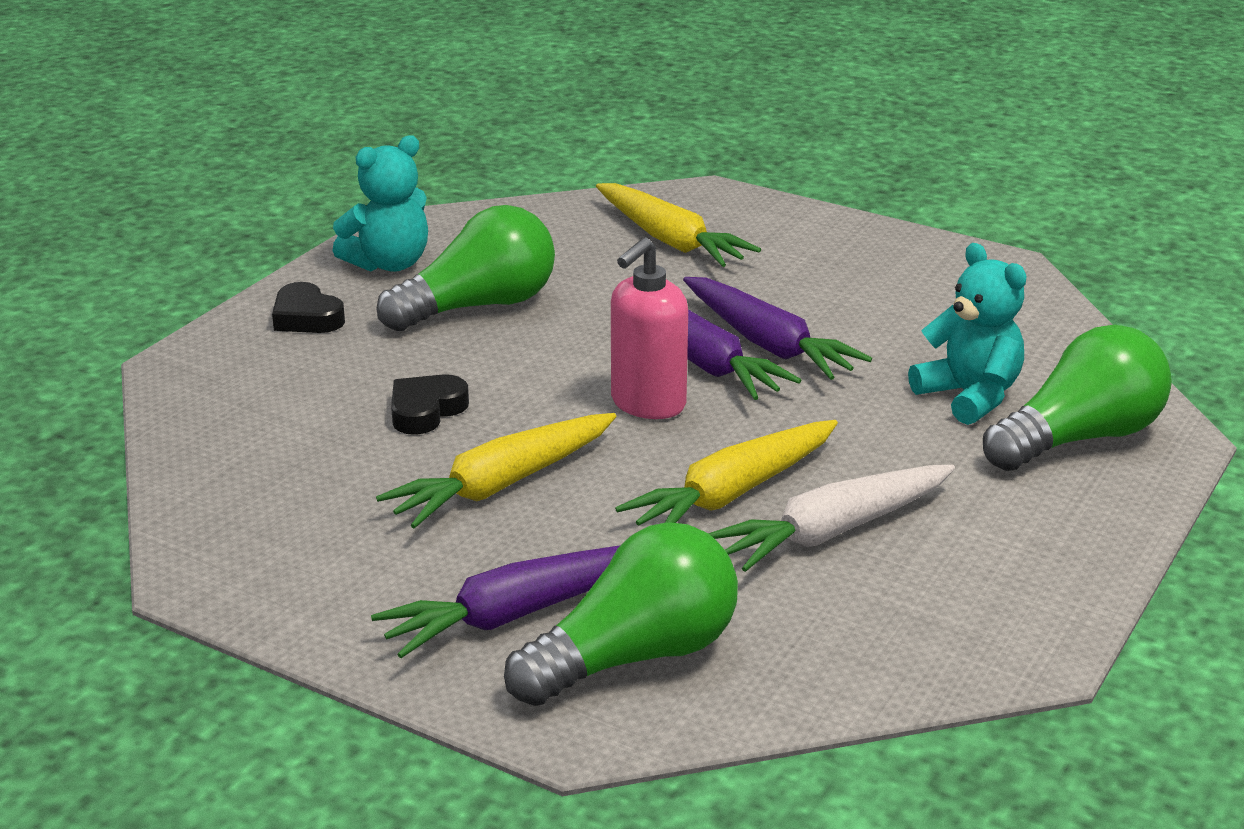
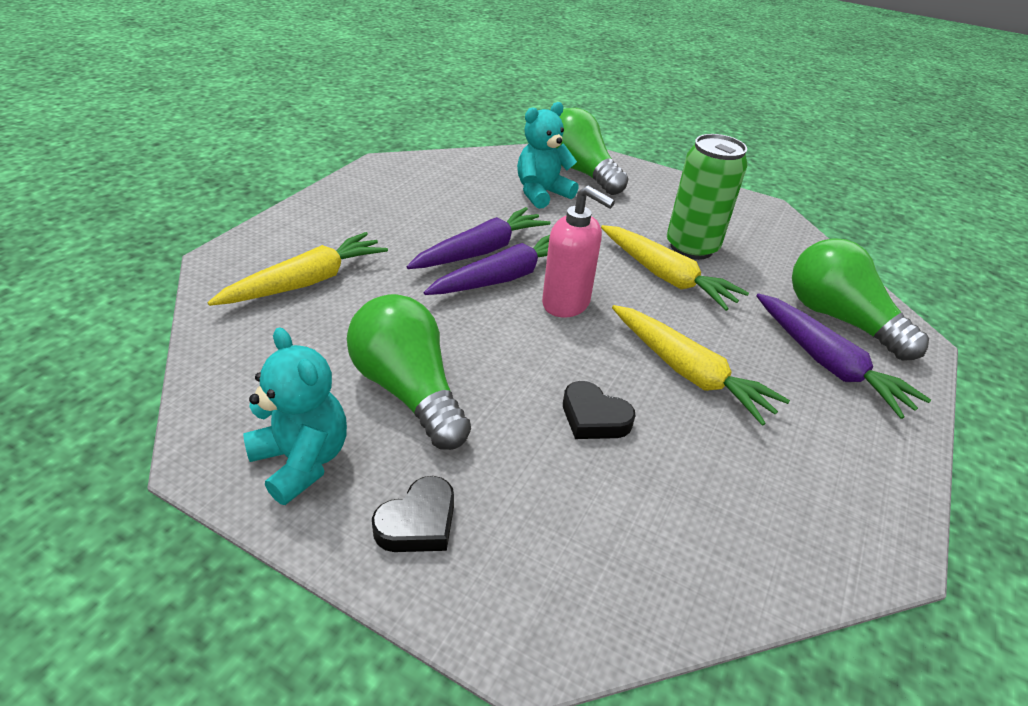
camera: 95 degrees left, 10 degrees up
(832, 532) = (691, 247): white carrot -> green can

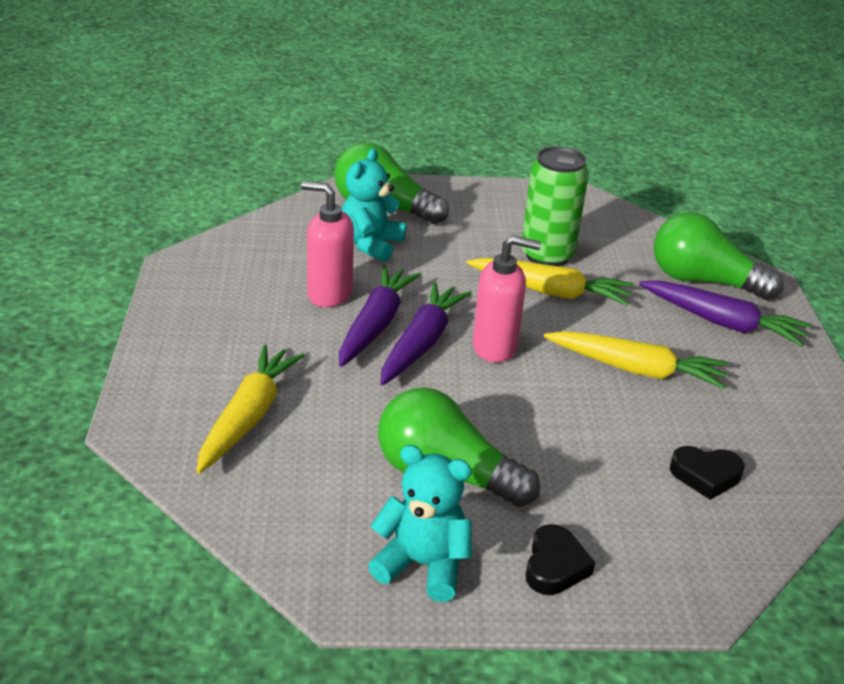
camera: 30 degrees left, 5 degrees down
(468, 217) = (329, 294): none -> pink soap dispenser
(594, 417) = (602, 434): black heart -> black heart (705, 475)

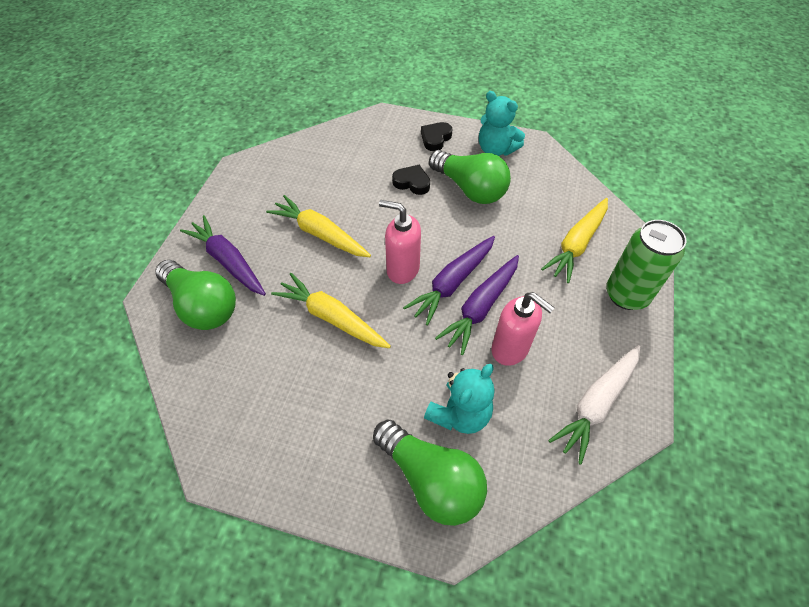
camera: 160 degrees left, 20 degrees up
(226, 267) = (596, 404): none -> white carrot
(547, 255) = (307, 364): green can -> green can (626, 295)
(705, 475) = (333, 164): black heart -> black heart (412, 183)

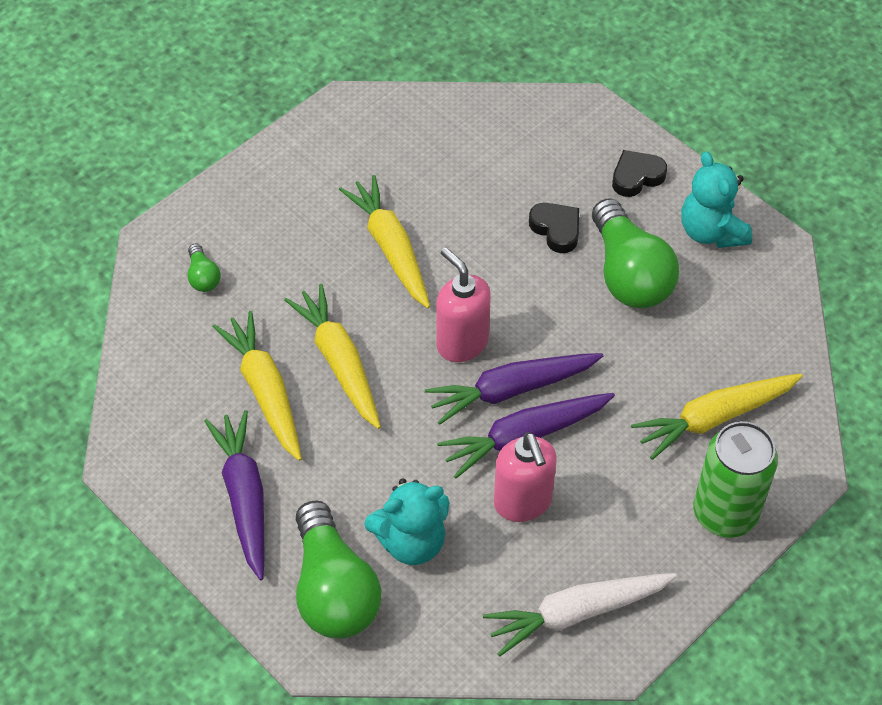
camera: 30 degrees right, 0 degrees up
(202, 306) = (203, 277): green light bulb -> green light bulb, size x0.44
(228, 261) = (261, 233): purple carrot -> purple carrot (244, 497)
(292, 361) = (265, 390): none -> yellow carrot

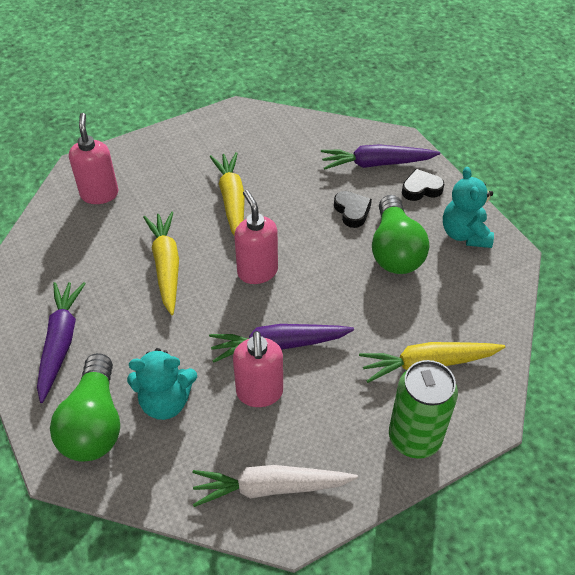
camera: 15 degrees right, 5 degrees down
(203, 277) = (99, 194): green light bulb -> pink soap dispenser
(265, 390) = (107, 274): yellow carrot -> none
(511, 390) = (280, 311): purple carrot -> purple carrot (376, 164)

